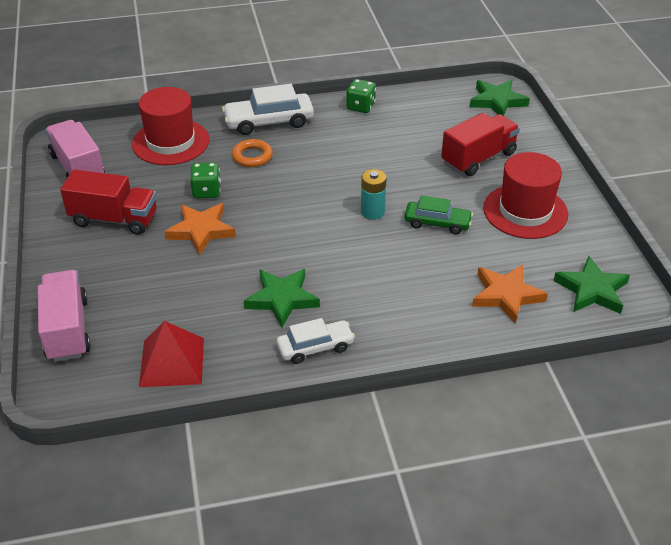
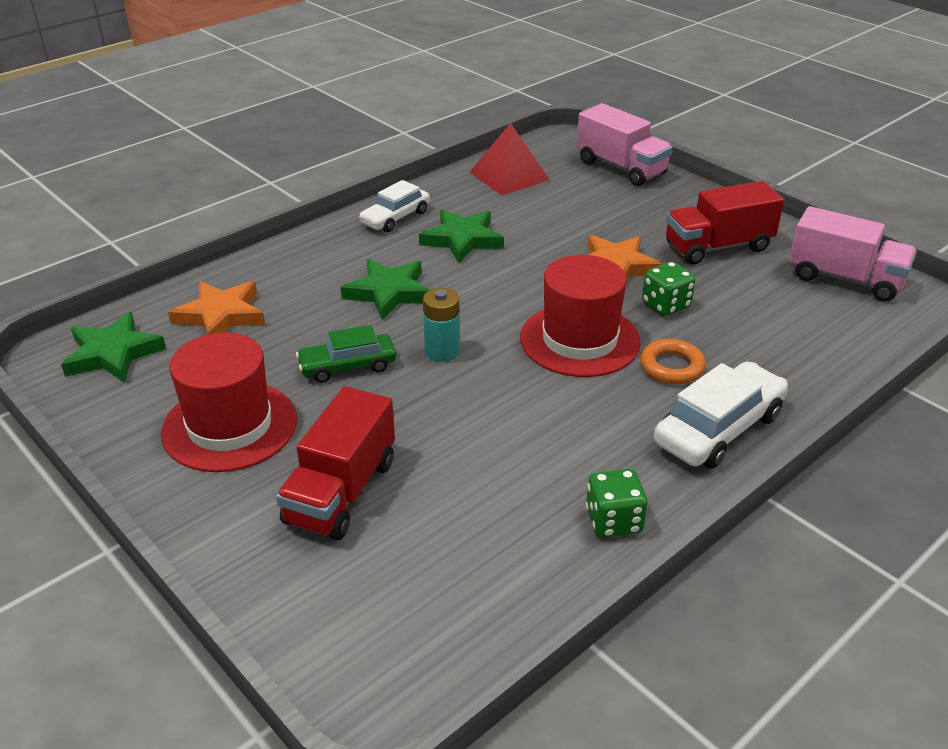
camera: 150 degrees right, 5 degrees down
(170, 142) = (799, 347): red hat -> red hat (579, 340)
(497, 101) = (369, 653): green star -> green star (389, 292)

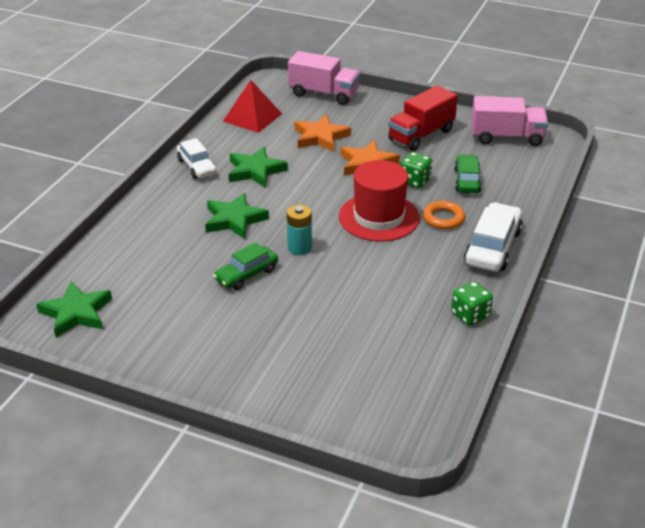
camera: 25 degrees left, 0 degrees up
(221, 315) = (131, 266): orange star -> orange star (320, 137)
(230, 426) = (201, 333): red hat -> none
(341, 492) = (304, 349): red truck -> none
(395, 218) = (197, 167): white car -> white car turned 45 degrees counterclockwise
(743, 323) = (467, 180): none -> green car

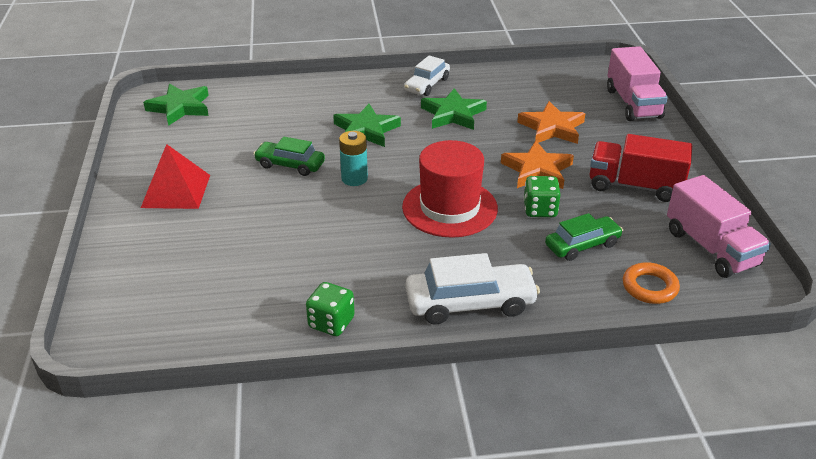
camera: 60 degrees right, 0 degrees up
(252, 117) = (539, 82): red pyramid -> red pyramid (176, 191)
(443, 218) = (490, 251): orange ring -> orange ring (649, 287)

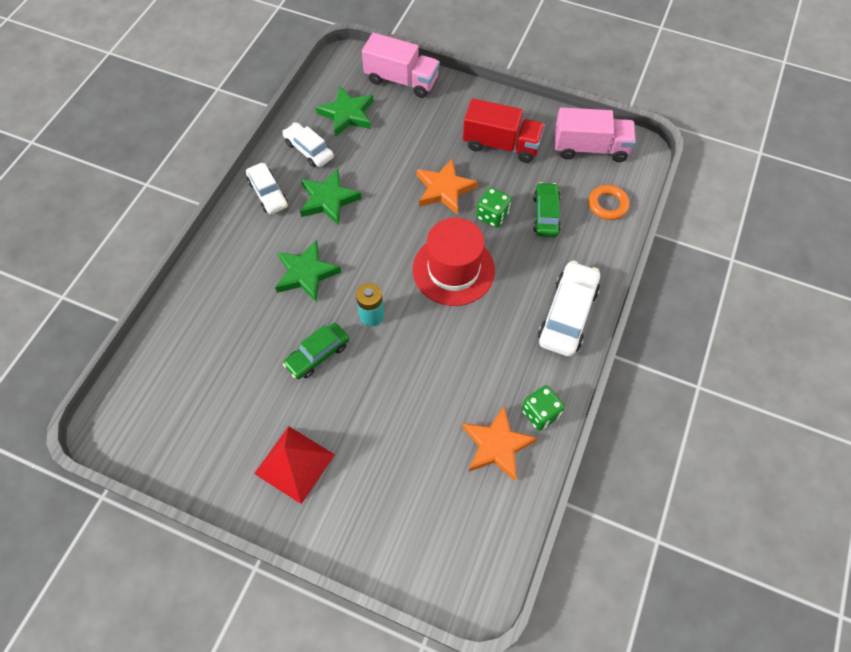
camera: 60 degrees left, 25 degrees up
(180, 107) = (147, 410): green star -> green star (347, 114)
(494, 87) = (309, 150): none -> white car
(552, 128) = (397, 148): orange star -> orange star (497, 445)
(635, 186) = (501, 145): red truck -> red truck turned 120 degrees counterclockwise

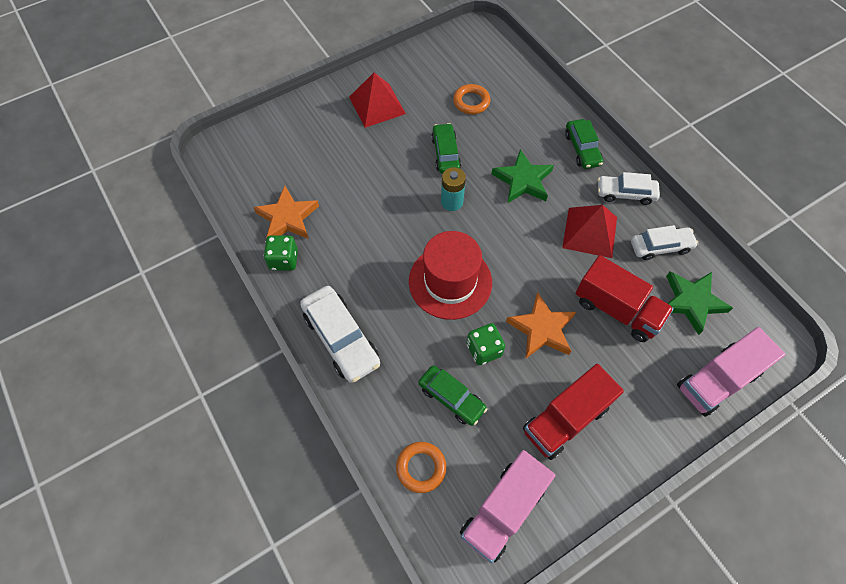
camera: 125 degrees right, 0 degrees up
(231, 372) = (471, 102): none -> orange ring
(235, 246) = (582, 149): none -> green car
(328, 200) = (590, 232): green star -> red pyramid
(389, 153) = (617, 309): none -> red truck

